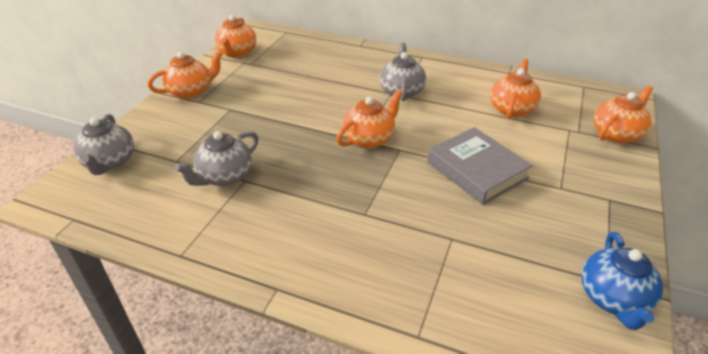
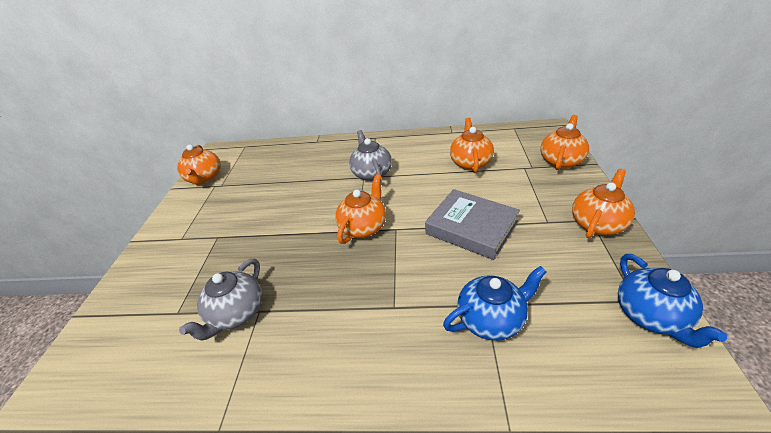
camera: 15 degrees left, 0 degrees up
(110, 163) = (100, 340): grey teapot -> none
(191, 91) = (169, 230): orange teapot -> orange teapot (597, 224)
(450, 251) = (491, 319): none -> blue teapot

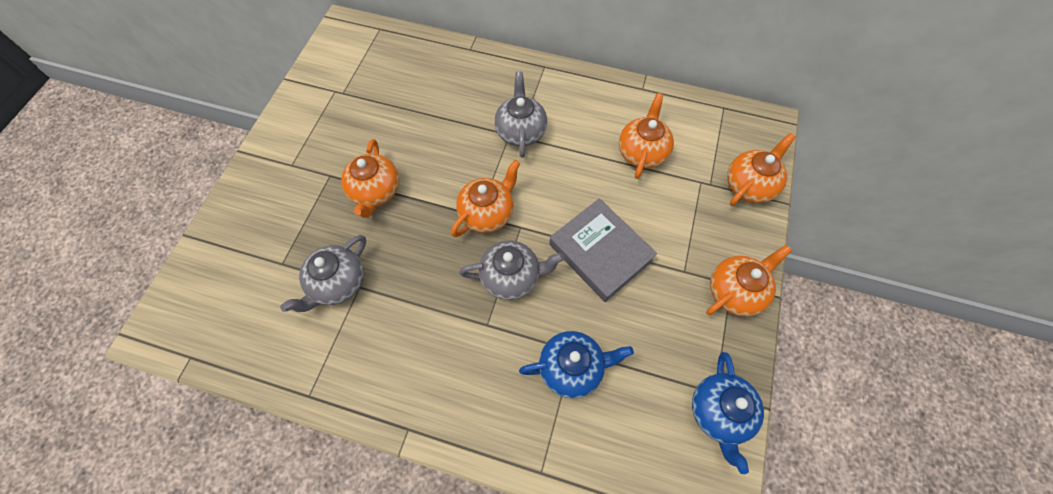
camera: 10 degrees right, 25 degrees up
(205, 178) = (325, 74): orange teapot -> orange teapot (375, 192)
(402, 264) = (511, 277): none -> grey teapot

